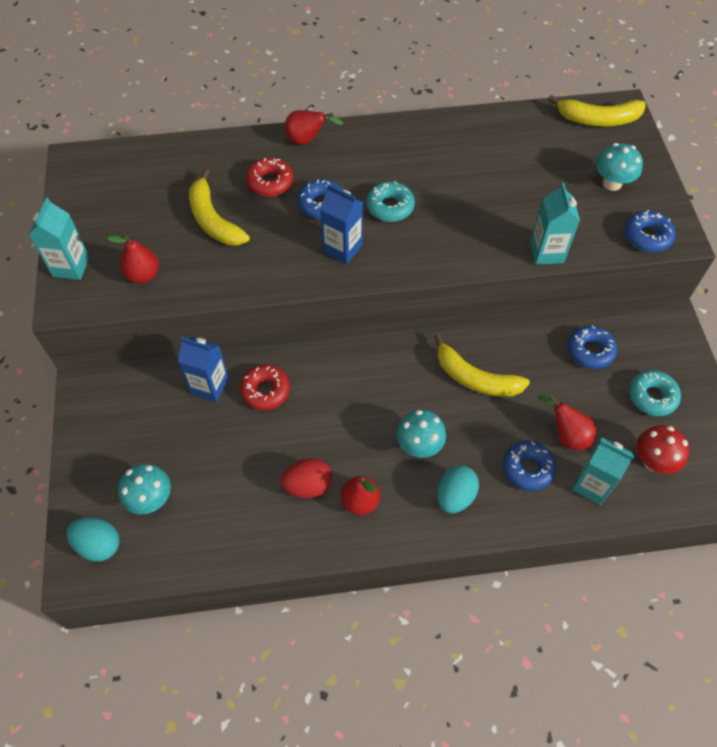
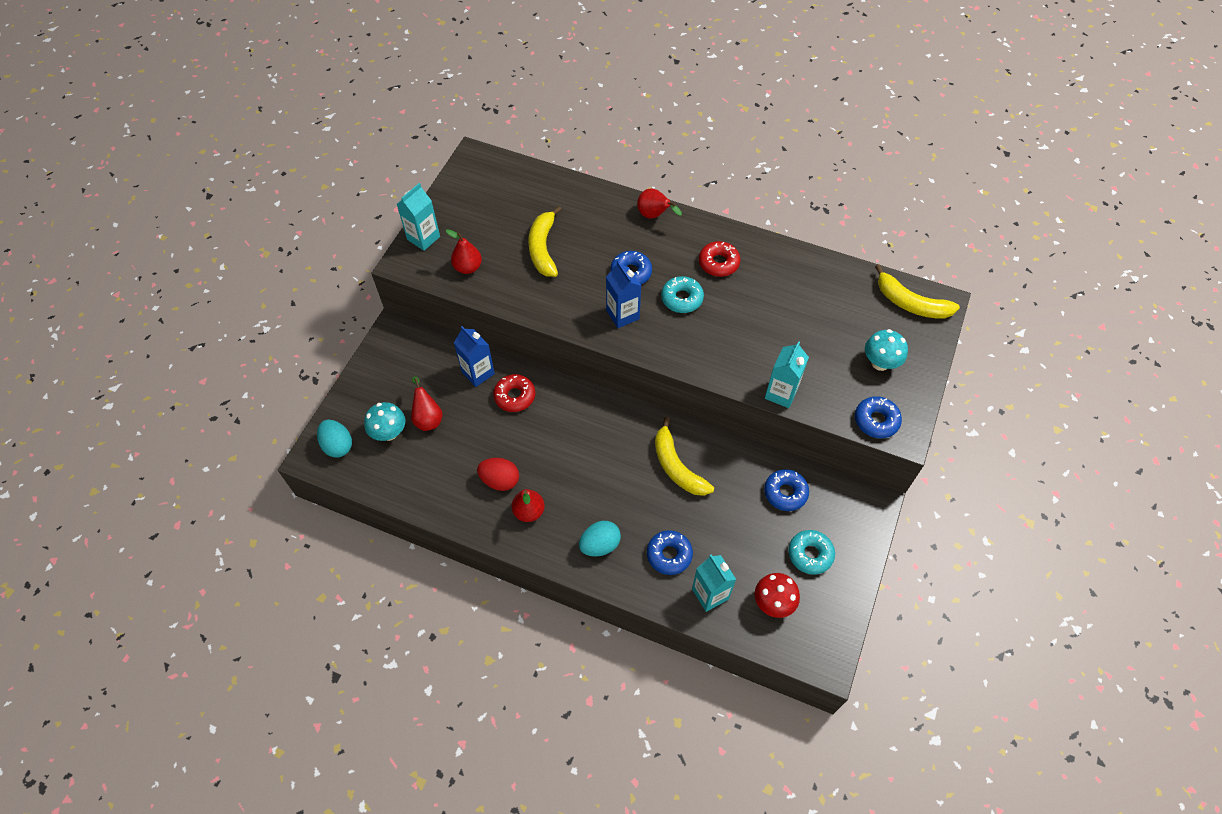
camera: 30 degrees right, 0 degrees up
(270, 182) = (603, 237): red donut -> red donut (718, 263)
(419, 445) = (599, 494): turquoise mushroom -> none
(566, 435) = (717, 547): red pear -> red pear (428, 418)

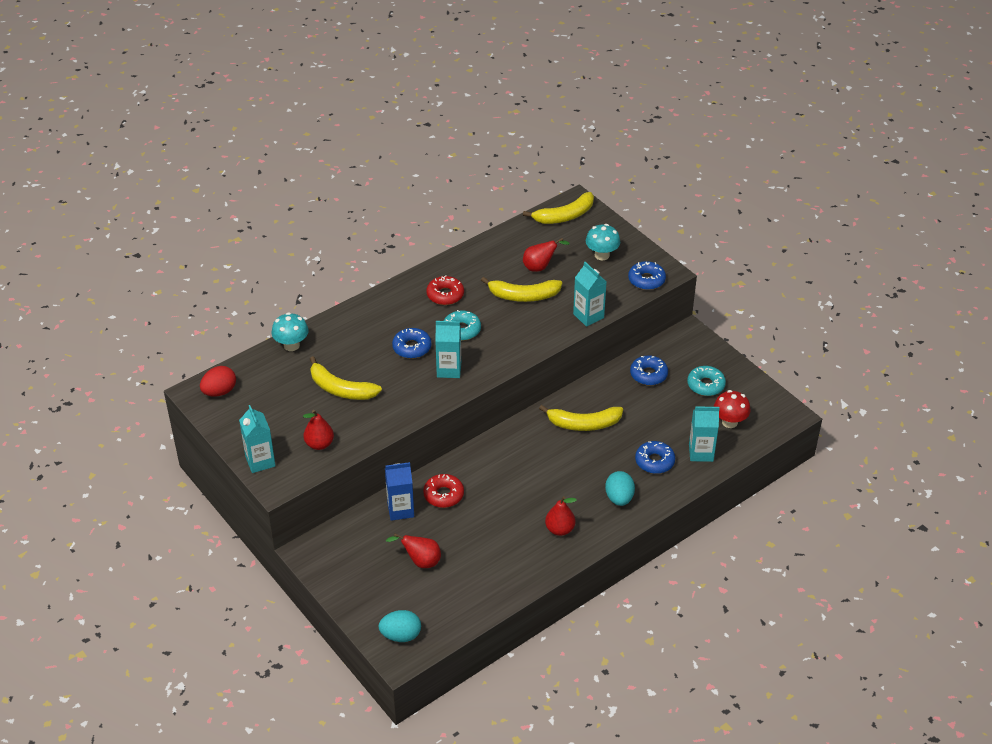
camera: 60 degrees left, 15 degrees down
(389, 432) = (415, 594): turquoise mushroom -> turquoise mushroom (291, 345)
(500, 480) = (518, 536): red egg -> red egg (219, 391)
(622, 315) = (449, 369): blue carton -> turquoise carton
(654, 215) = (366, 309): red pear -> red pear (540, 267)
(766, 325) = (523, 296): none -> yellow banana

